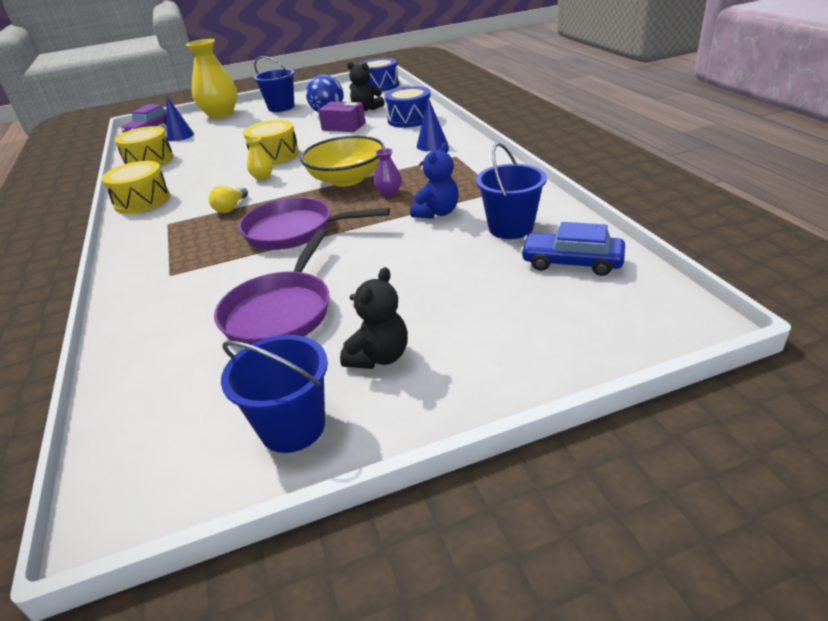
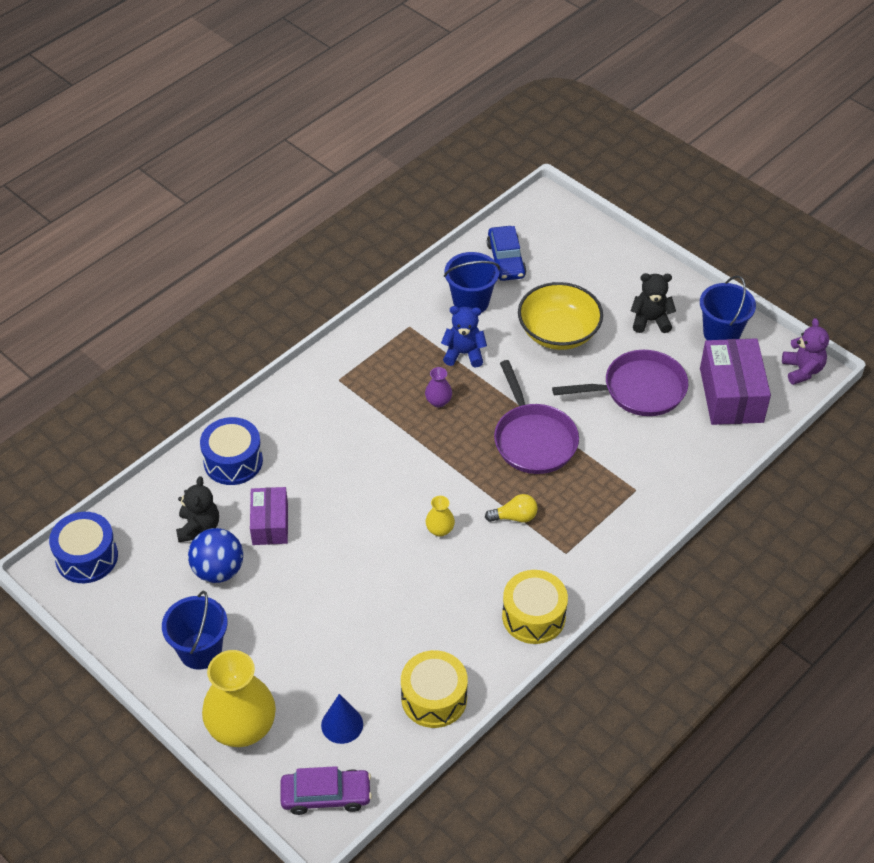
camera: 120 degrees left, 15 degrees up
(129, 504) = (802, 370): none -> purple teddy bear
(186, 392) = (731, 395): none -> purple box
(275, 155) = (379, 552): yellow drum -> none
(347, 179) = (419, 448): yellow bowl -> yellow bowl (558, 332)
(432, 145) = (312, 409): blue cone -> none

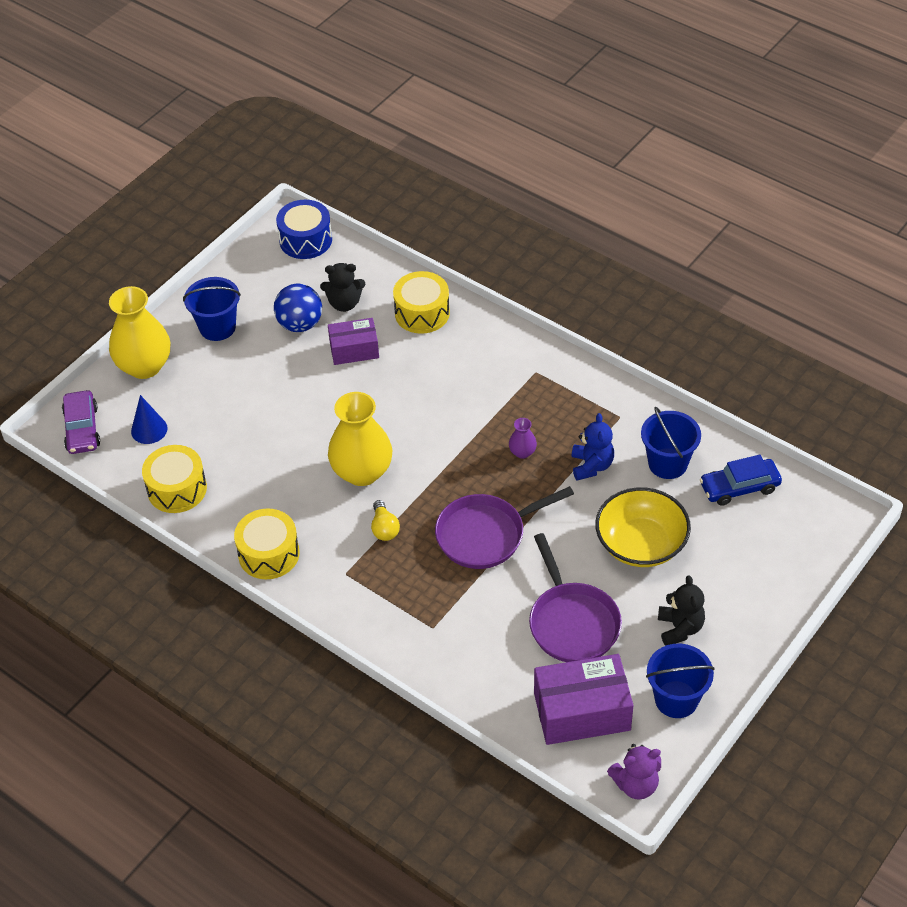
camera: 85 degrees right, 0 degrees up
(233, 461) = (422, 313): blue drum -> yellow drum
(440, 530) = (362, 472): yellow vase -> yellow vase, size x2.26

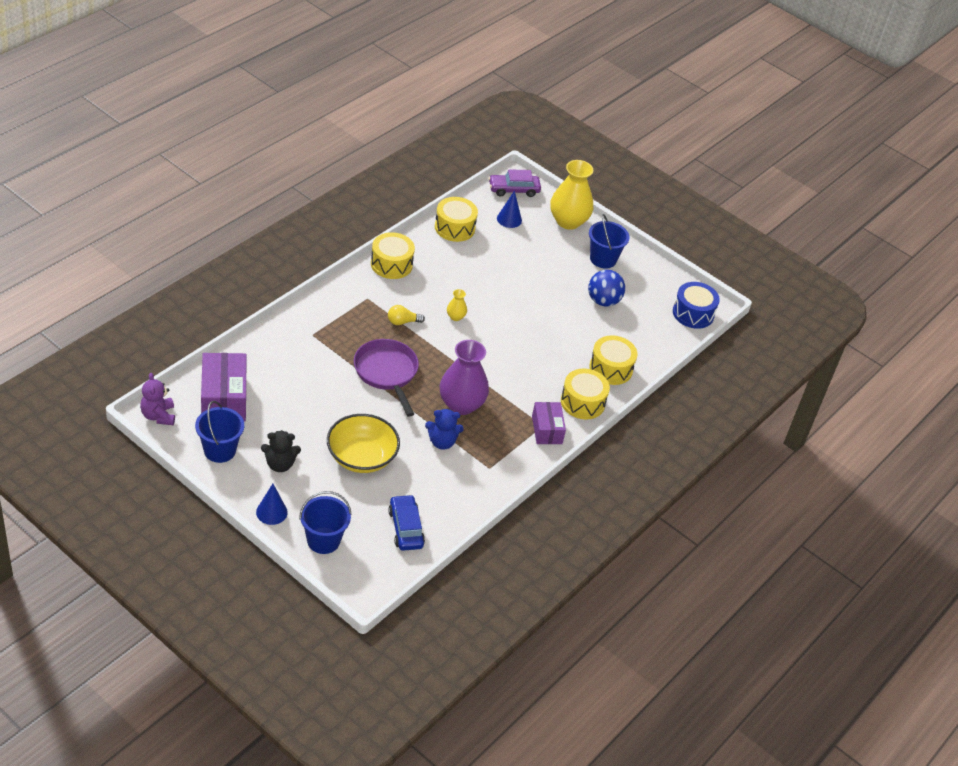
camera: 85 degrees right, 5 degrees down
(344, 303) = (623, 327): black teddy bear -> none
(354, 350) = (575, 326): purple box -> purple box (547, 430)
(362, 472) = (455, 317): yellow vase -> yellow vase, size x0.44
(487, 337) = (582, 402): none -> yellow drum
(522, 452) = (461, 404): purple vase -> purple vase, size x2.26
(572, 622) = (299, 406): purple pan -> none
(667, 463) = (437, 488): blue bucket -> blue bucket (323, 540)
(760, 624) = (271, 512): none -> blue cone

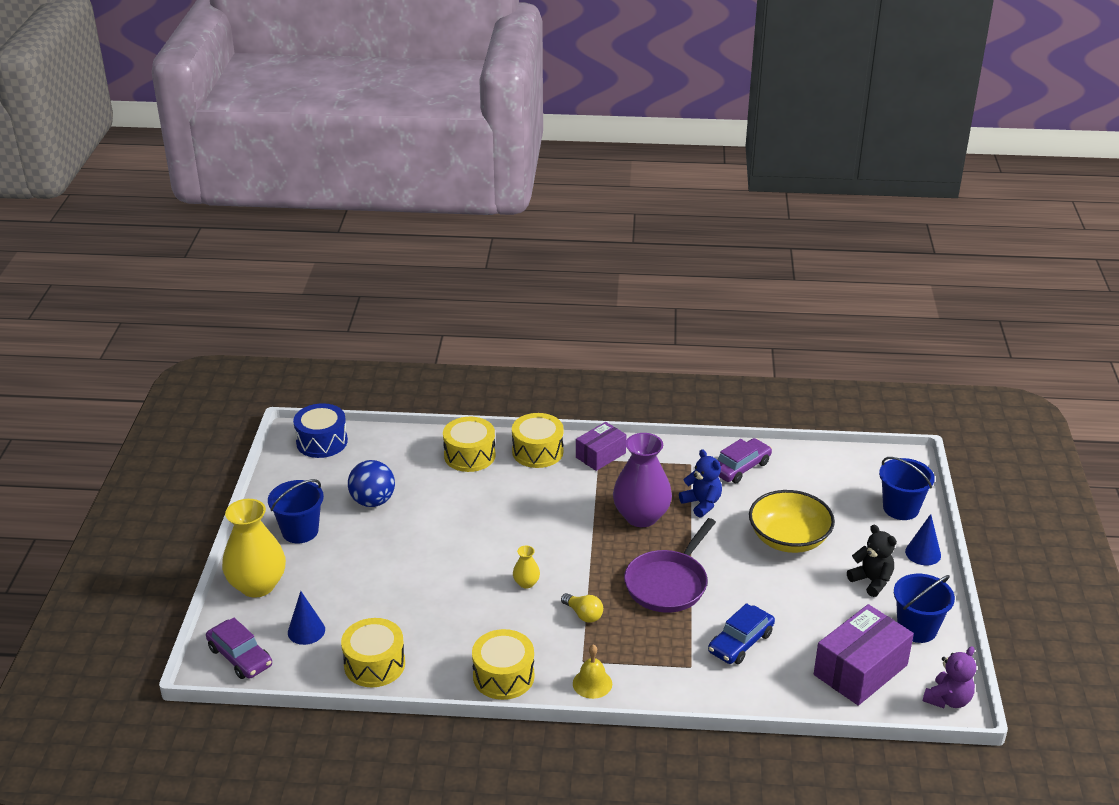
camera: 120 degrees left, 10 degrees down
(347, 291) = (592, 683): none -> yellow bell
(406, 528) = (819, 474): blue car -> blue car (740, 642)
(458, 491) = (740, 467): none -> purple car

